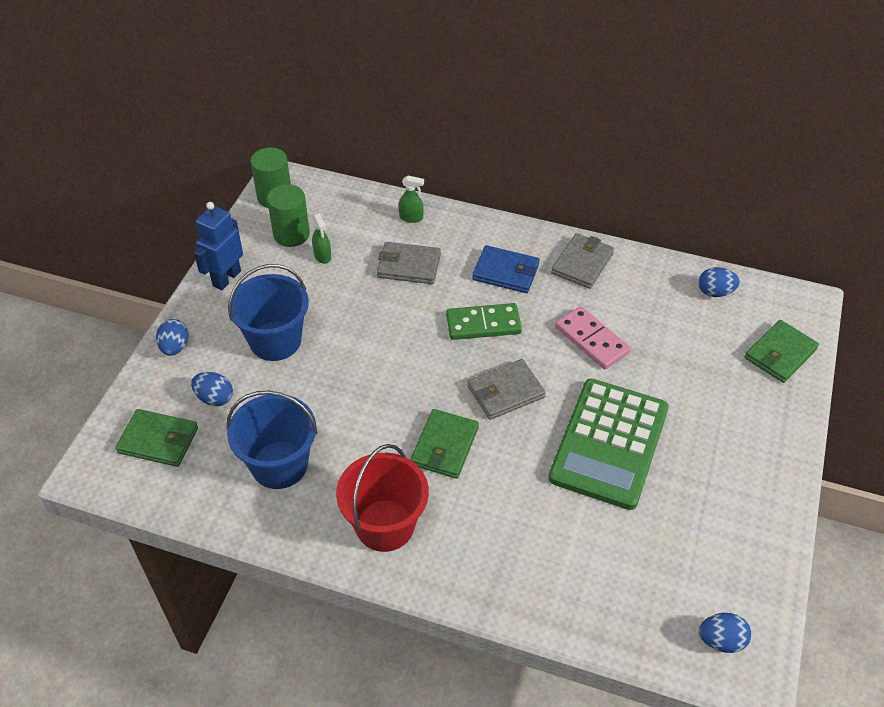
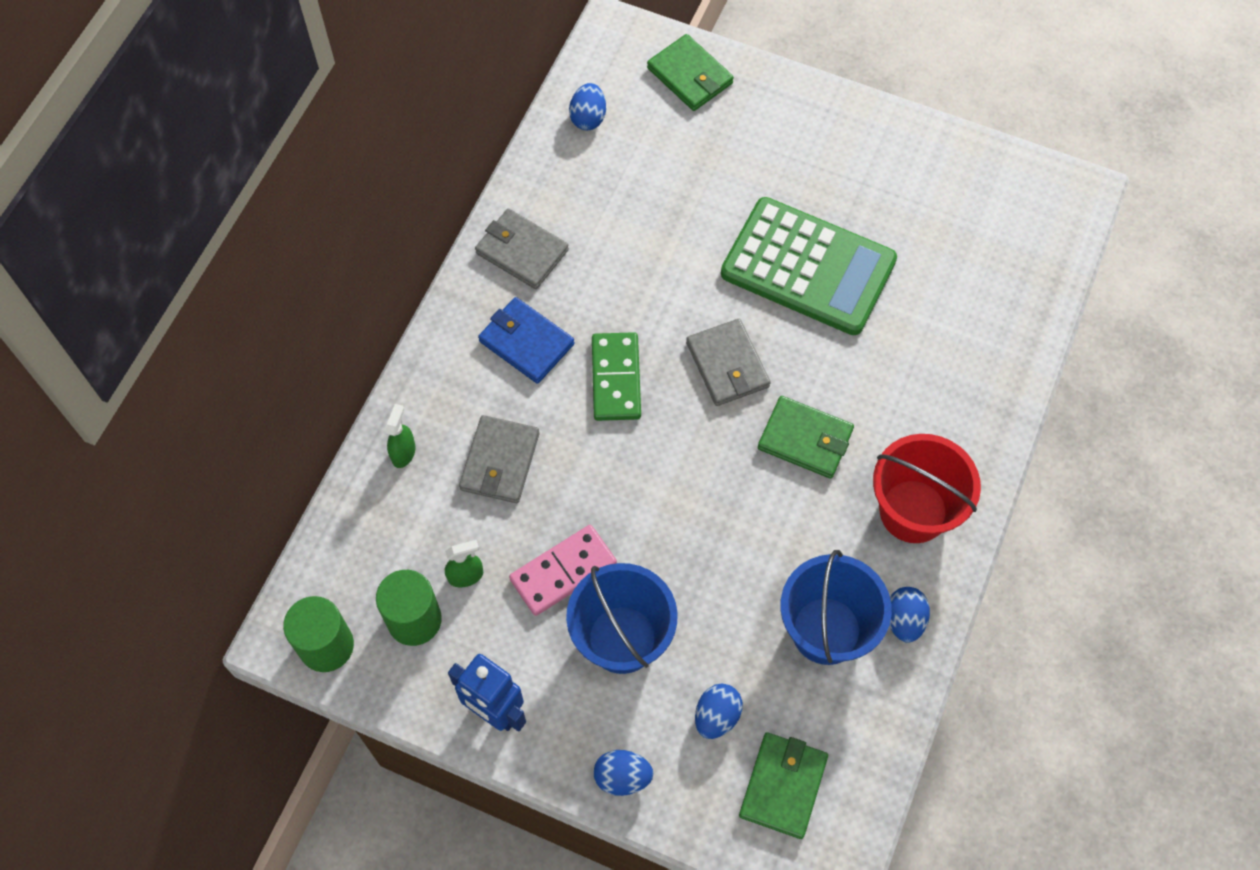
camera: 85 degrees left, 15 degrees up
(505, 272) = (526, 343): blue wallet -> blue wallet turned 75 degrees counterclockwise
(591, 340) = (653, 261): pink domino -> pink domino (563, 572)
(721, 640) = (1043, 210): blue egg -> blue egg (904, 620)

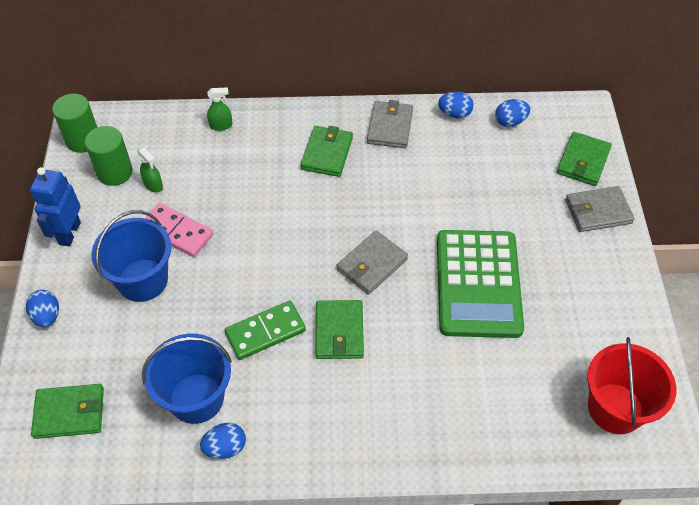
camera: 65 degrees right, 10 degrees down
(500, 461) = (238, 172): grey wallet -> grey wallet (598, 211)
(526, 343) = (327, 153): blue wallet -> green wallet
(615, 378) = (327, 207): green domino -> green domino (265, 332)
(716, 716) = (107, 354): blue egg -> blue egg (454, 114)
(913, 511) = (317, 422): red bucket -> red bucket (615, 408)

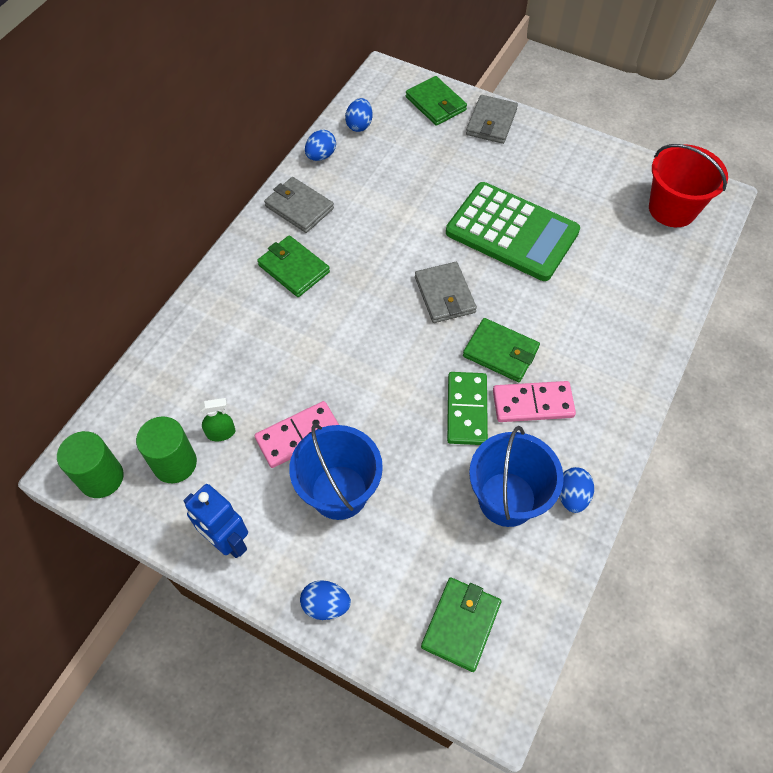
camera: 60 degrees left, 5 degrees up
(221, 125) = (188, 338): green spray bottle -> none
(301, 378) = (533, 403): none -> pink domino

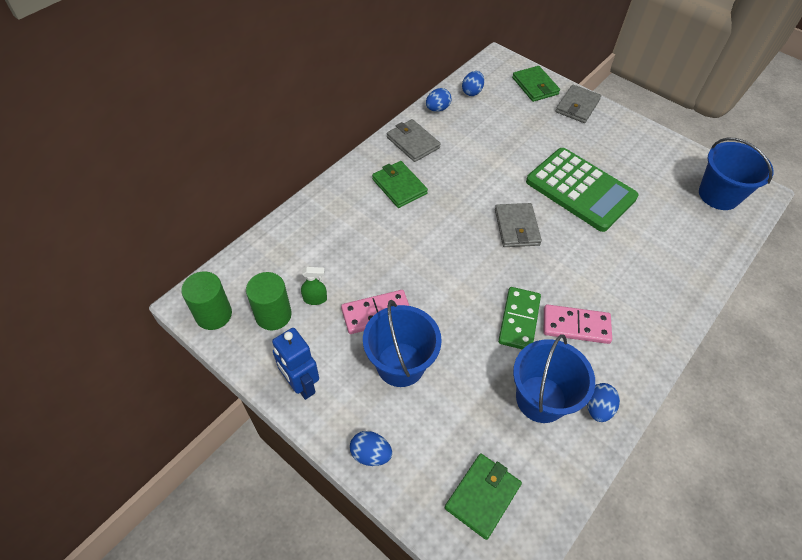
camera: 10 degrees right, 5 degrees down
(500, 352) = (555, 280): green wallet -> none
(672, 209) = (718, 195): red bucket -> blue bucket

